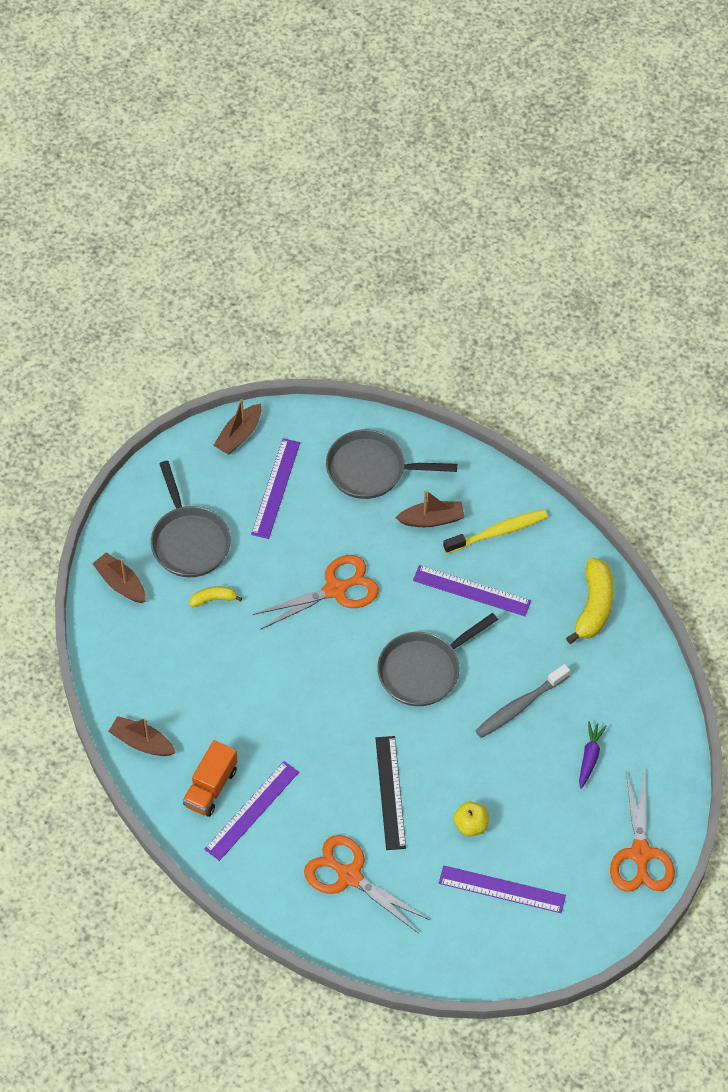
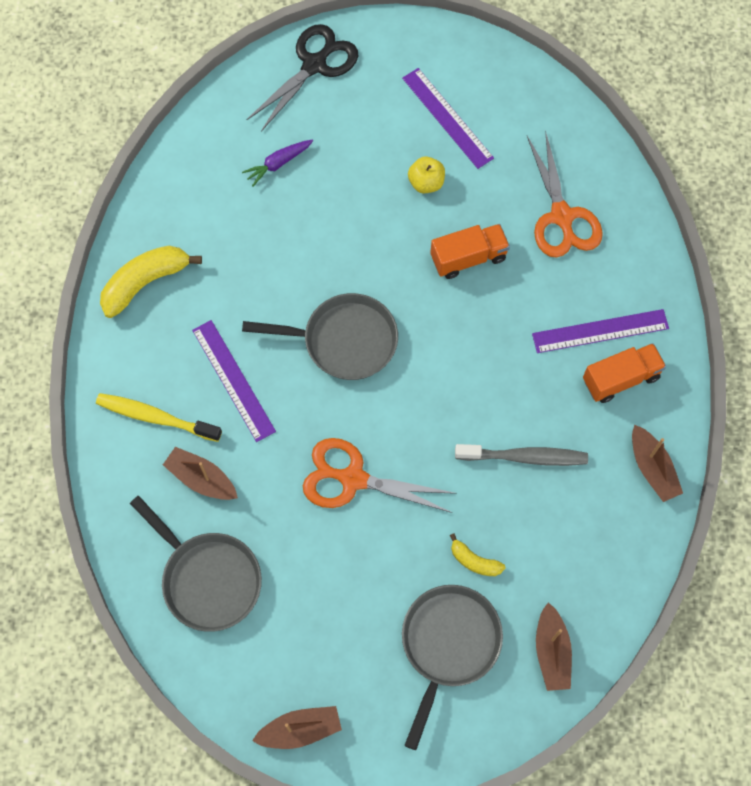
camera: 140 degrees left, 10 degrees up
(276, 488) = (316, 635): purple ruler -> none
(390, 792) = (468, 258): black ruler -> orange truck
(519, 706) = (293, 247): grey toothbrush -> grey toothbrush (525, 457)
(640, 854) = (314, 65): orange scissors -> black scissors

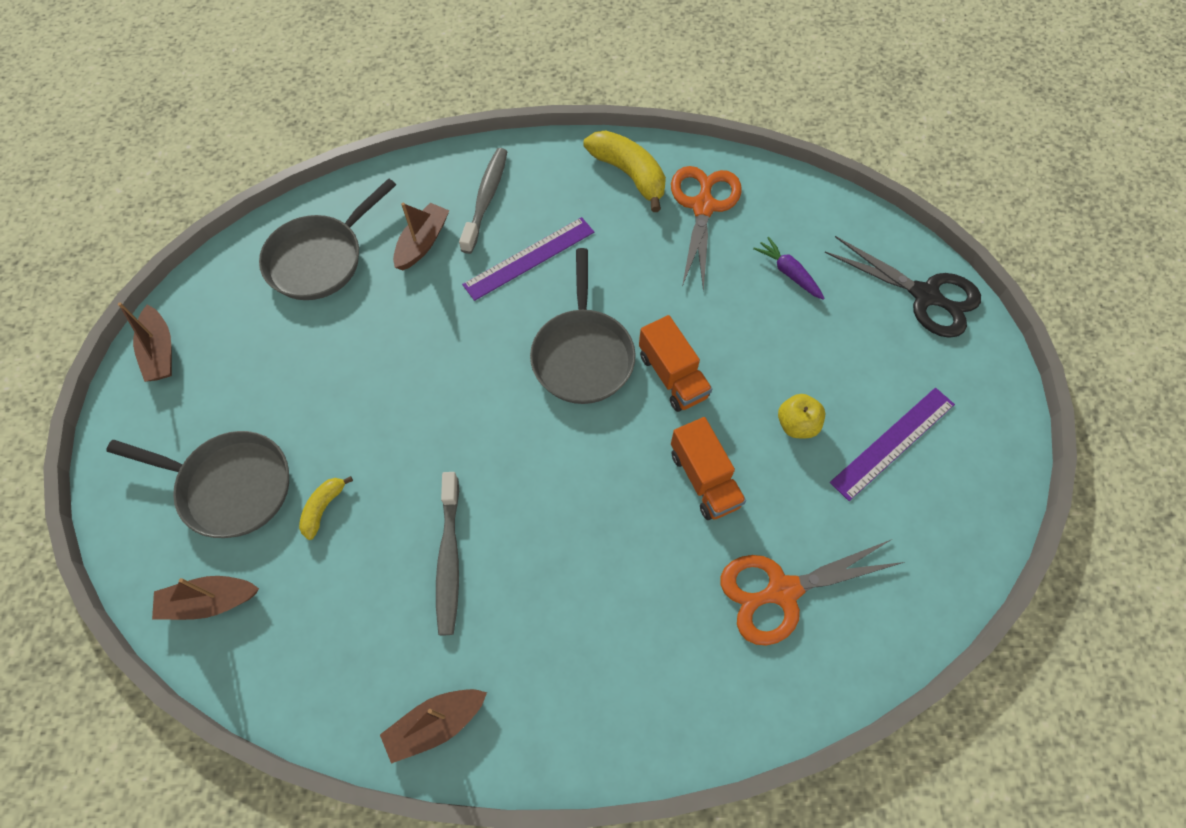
camera: 85 degrees right, 5 degrees down
(155, 417) = (486, 199): yellow toothbrush -> grey toothbrush
(353, 479) = (422, 377): orange scissors -> orange scissors (703, 207)
(600, 331) = (624, 648): purple ruler -> none
(620, 379) = (558, 677): orange truck -> orange truck (672, 376)

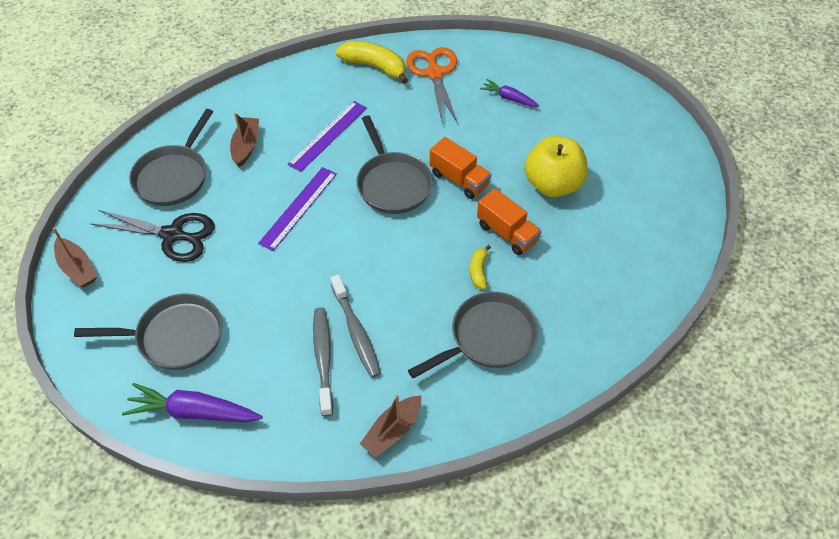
camera: 20 degrees left, 10 degrees down
(209, 601) = (194, 412): brown boat -> purple carrot
(323, 508) = (251, 329): yellow banana -> yellow banana (478, 271)
(486, 199) = (280, 107): grey toothbrush -> grey toothbrush (323, 358)
(615, 630) = (488, 338): none -> grey pan
(782, 591) = (585, 281): orange scissors -> none
(797, 424) = (553, 184): yellow apple -> yellow apple, size x1.94
(893, 442) = (617, 177): purple ruler -> purple ruler (298, 208)
(925, 295) = (601, 88): black scissors -> black scissors (172, 235)

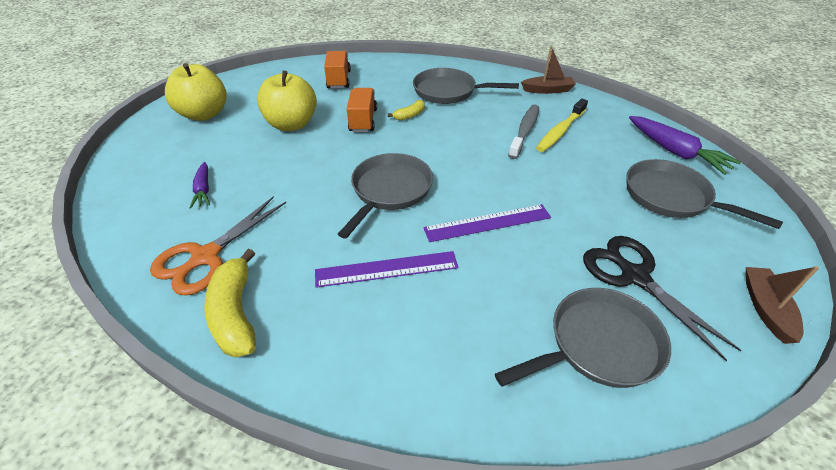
camera: 135 degrees left, 10 degrees down
(246, 146) = (482, 321): brown boat -> none
(323, 358) = (560, 131): grey toothbrush -> yellow toothbrush
(459, 179) = (339, 163): orange truck -> orange truck (339, 80)
(632, 142) = (204, 114): none -> yellow apple

